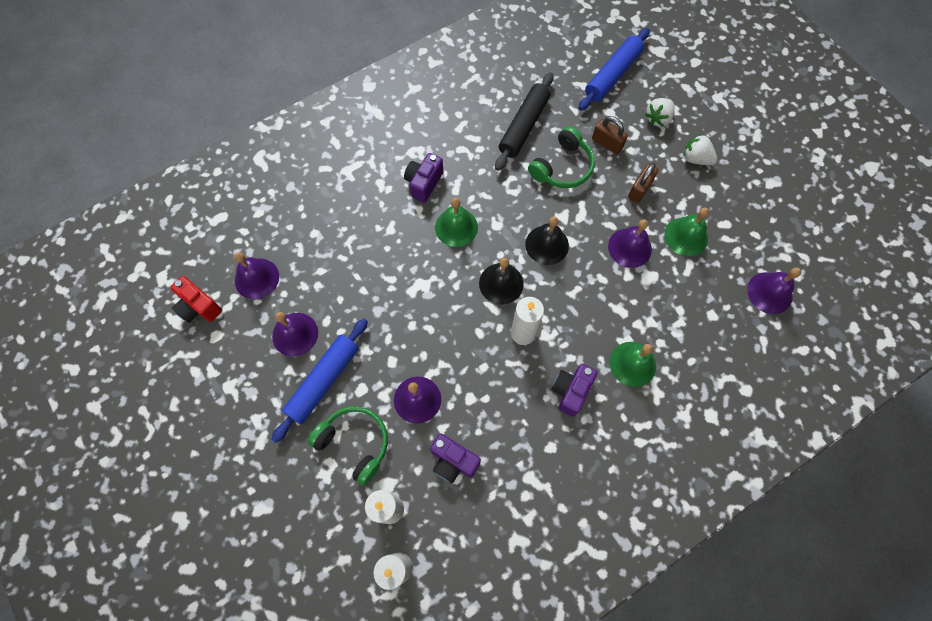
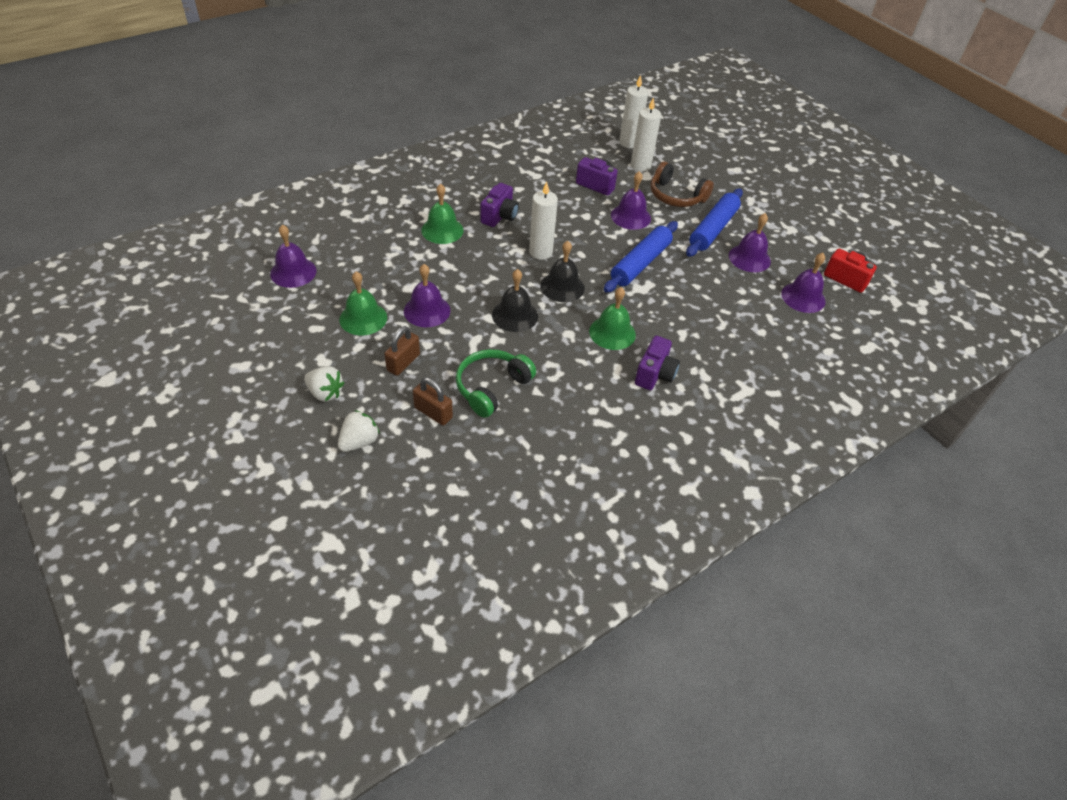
camera: 175 degrees right, 20 degrees down
(354, 443) = (676, 196): green headphones -> brown headphones
(523, 126) = (538, 435): black rolling pin -> none
(612, 75) = (409, 504): blue rolling pin -> blue rolling pin (640, 263)

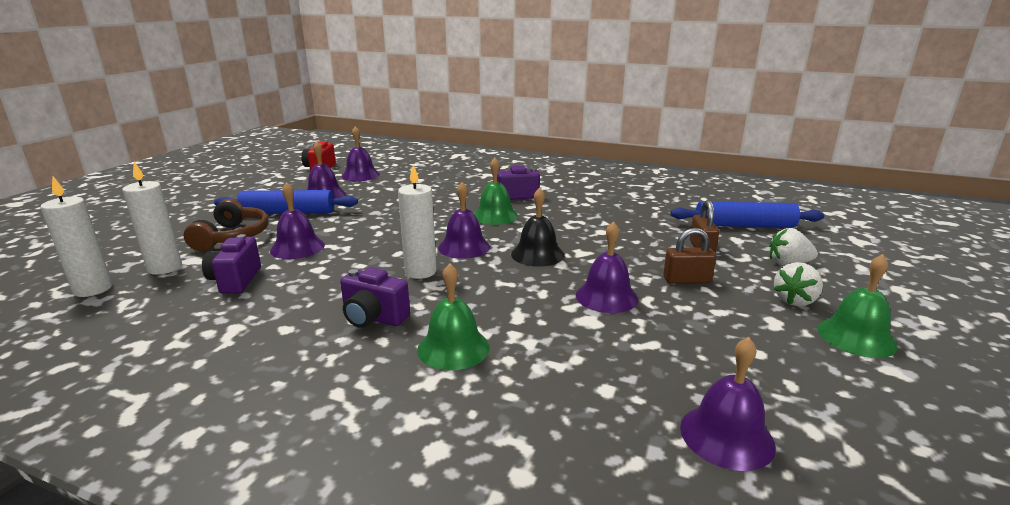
camera: 120 degrees left, 25 degrees down
(325, 393) = (794, 300): white strawberry -> white strawberry turned 135 degrees counterclockwise
(363, 318) = (684, 328): green bell -> green bell (856, 337)
(492, 387) = (633, 237): green headphones -> none
(500, 216) = (373, 318): purple camera -> purple camera turned 150 degrees counterclockwise
(562, 287) = (464, 247): black bell -> purple bell
(640, 263) = (382, 226): blue rolling pin -> blue rolling pin (744, 225)

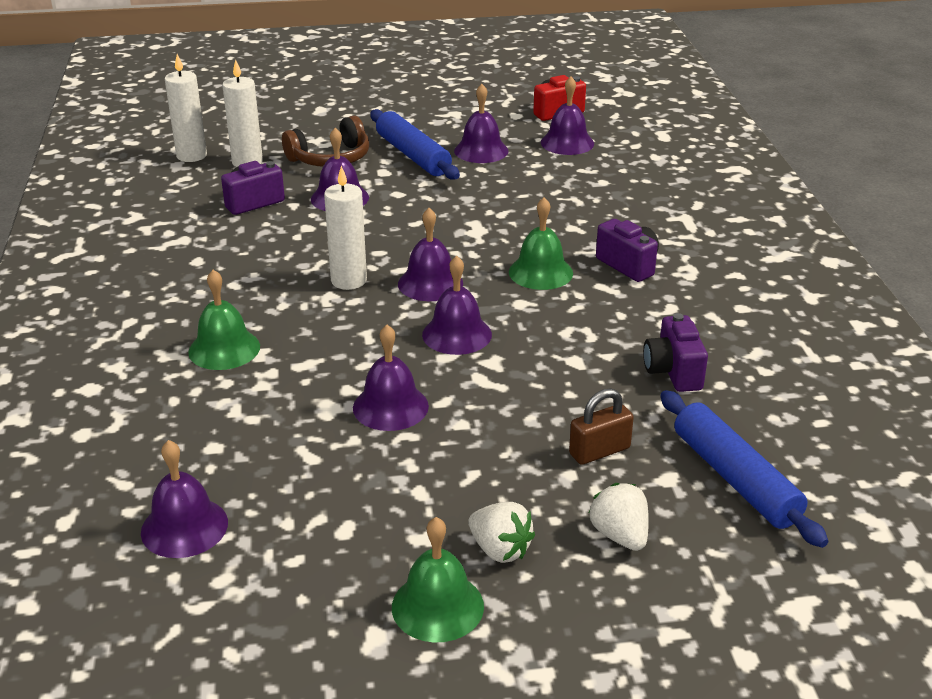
camera: 60 degrees right, 10 degrees up
(373, 318) = (242, 292): purple camera -> purple camera (673, 372)
(537, 254) = (457, 334): black bell -> purple bell
(687, 280) = (484, 455): brown padlock -> none
(794, 300) = (500, 549): white strawberry -> white strawberry turned 150 degrees counterclockwise

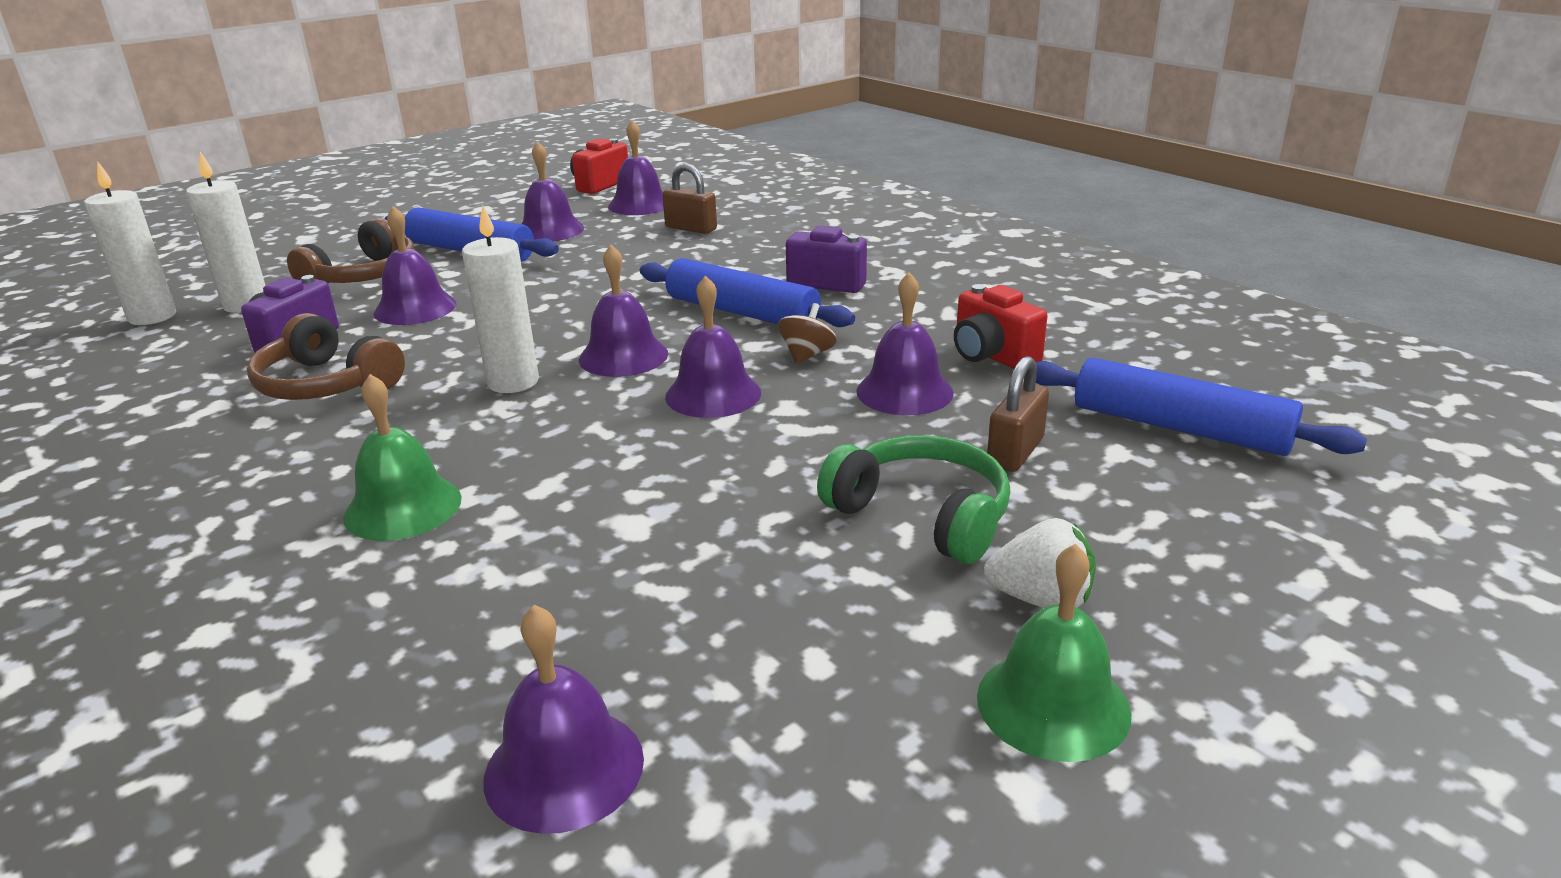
camera: 30 degrees left, 5 degrees down
(247, 244) = (326, 384): none -> brown headphones
(390, 407) = (715, 494): purple bell -> purple bell (904, 392)
(492, 469) = (922, 515): none -> green headphones
(540, 272) = (742, 312): green bell -> blue rolling pin
(546, 325) = (807, 355): none -> brown spinning top
(581, 179) = (691, 228): none -> brown padlock
(620, 535) = (1148, 527): white strawberry -> none
(673, 372) = (992, 356): purple camera -> red camera

